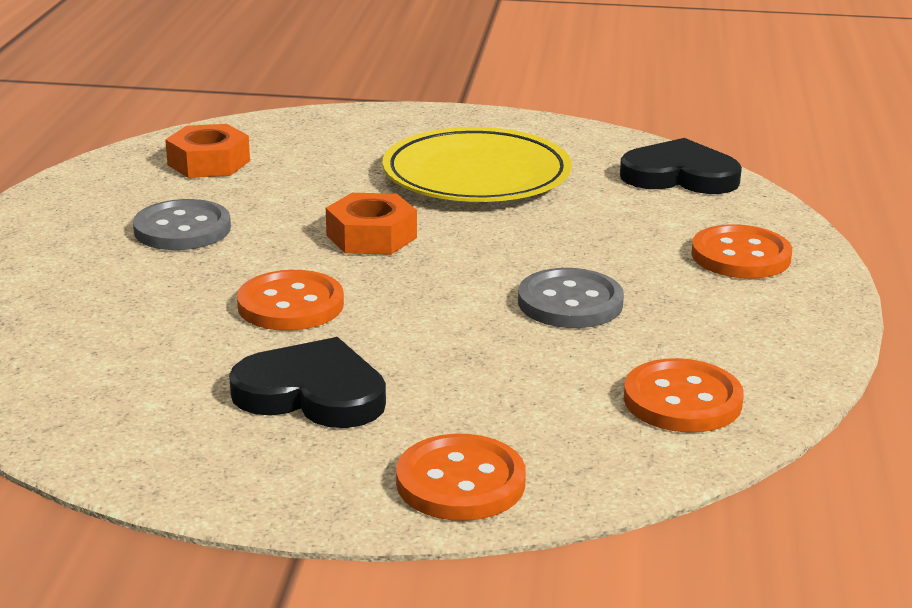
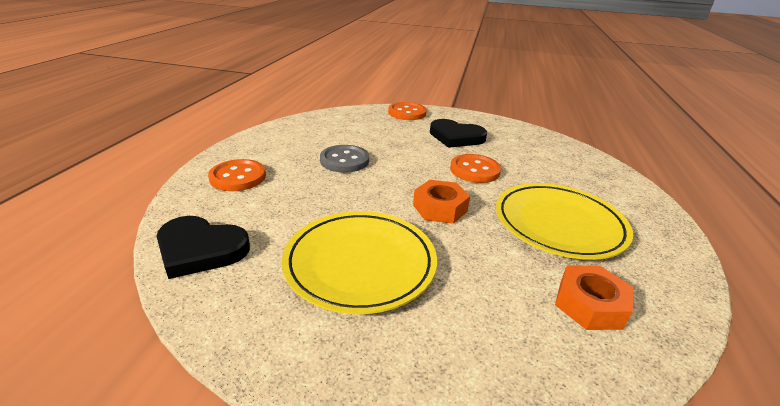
camera: 175 degrees left, 5 degrees up
(182, 229) = (559, 224): grey button -> yellow plate
(682, 400) = (325, 124): orange button -> none

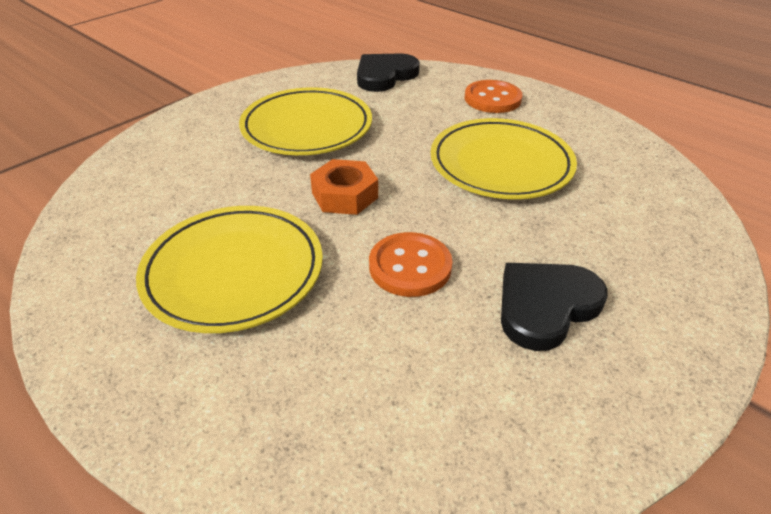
camera: 120 degrees right, 10 degrees up
(344, 160) = (501, 164): grey button -> yellow plate
(407, 113) = (694, 288): orange button -> none
(589, 304) = (138, 217): orange nut -> none

